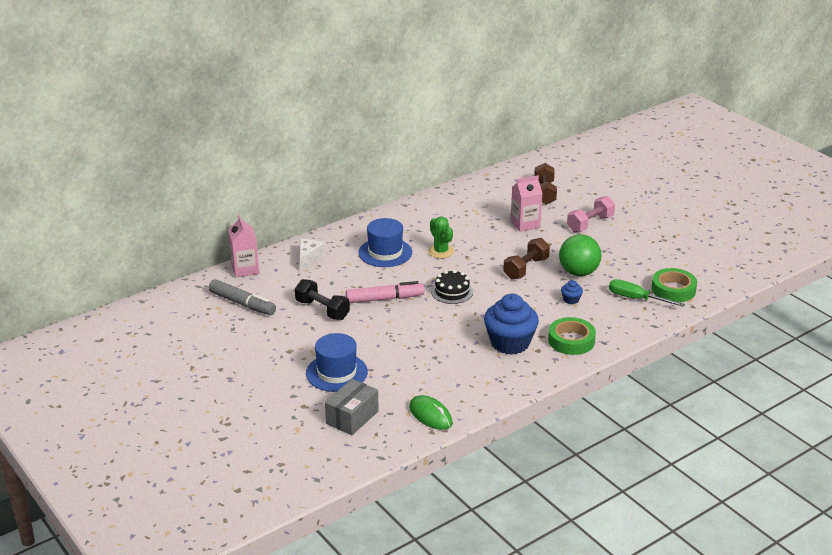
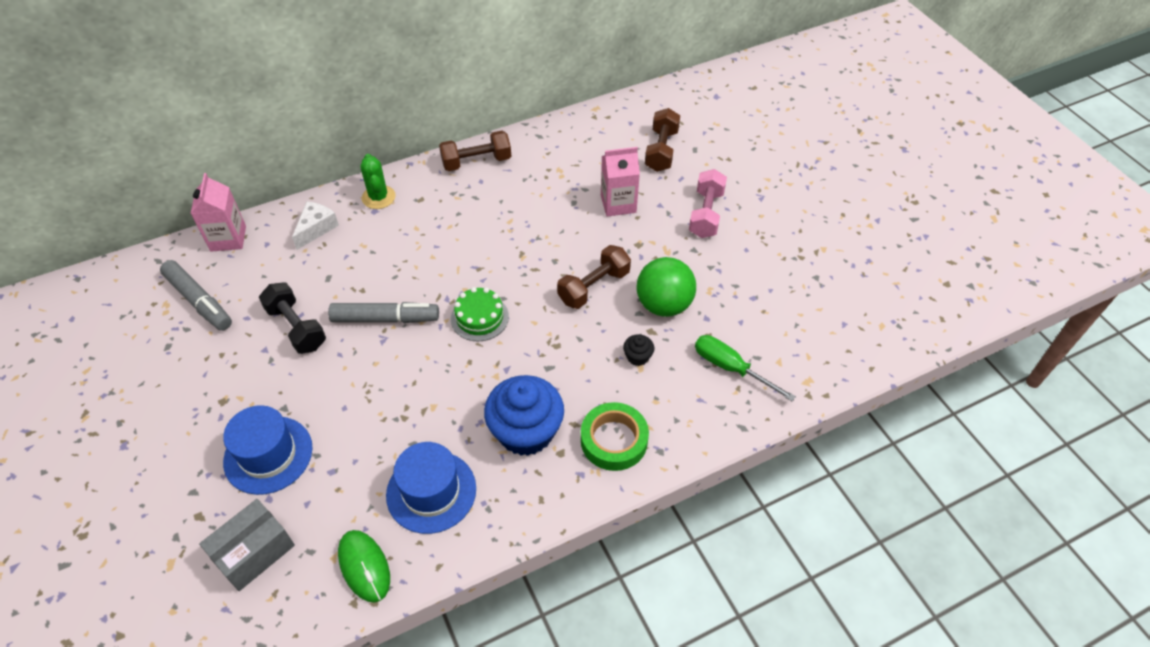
camera: 10 degrees right, 20 degrees up
(385, 252) = (417, 232): blue hat -> blue hat (431, 491)
(385, 299) = (385, 319): pink marker -> grey marker
(411, 211) = (476, 162): none -> brown dumbbell
(441, 251) = (490, 240): green cactus -> green cactus (378, 197)
(452, 291) = (479, 317): black cake -> green cake
(571, 300) = (637, 357): blue cupcake -> black cupcake
(590, 224) = (706, 214): pink dumbbell -> pink dumbbell turned 45 degrees counterclockwise
(673, 289) = (788, 357): green tape -> none

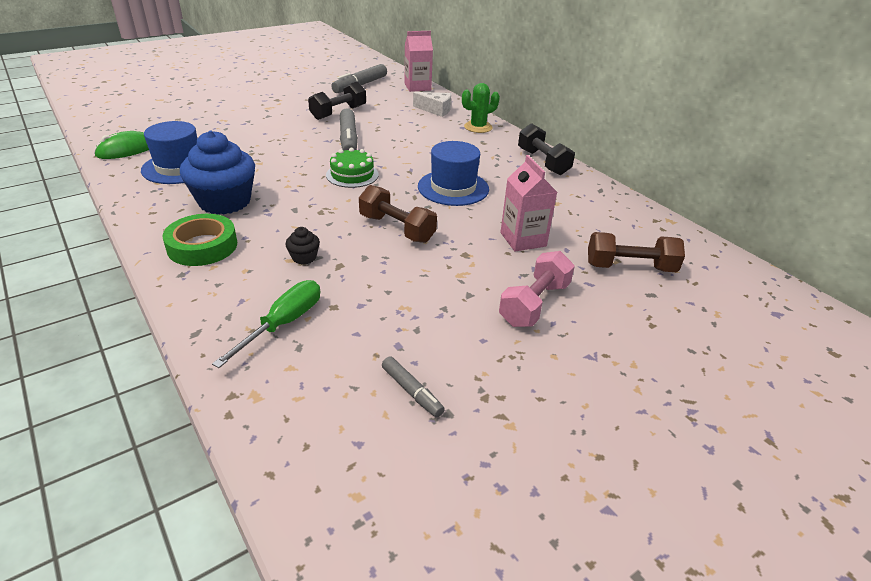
camera: 80 degrees right, 15 degrees down
(254, 552) = (156, 118): grey box -> none
(268, 455) = (230, 115): blue hat -> blue hat (453, 188)
(476, 162) = (543, 162): brown dumbbell -> black dumbbell
(663, 305) = (377, 273): green ball -> none
(706, 214) = (534, 304): pink dumbbell -> pink dumbbell turned 60 degrees counterclockwise
(799, 293) = (412, 391): none -> grey marker

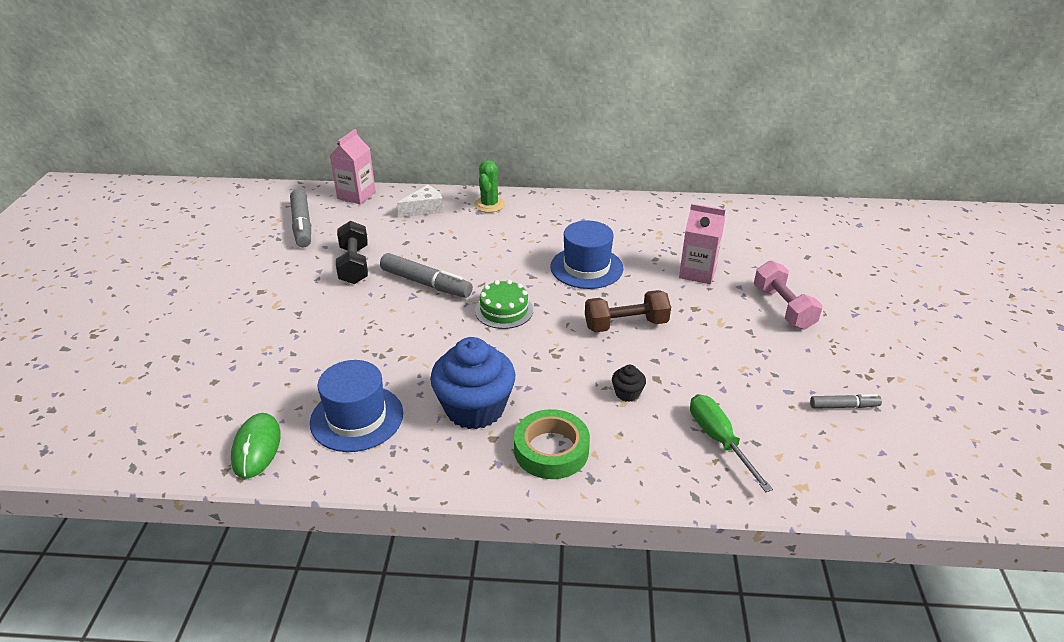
camera: 50 degrees left, 0 degrees up
(543, 162) = (589, 206): black dumbbell -> none
(630, 267) = (771, 247): brown dumbbell -> none

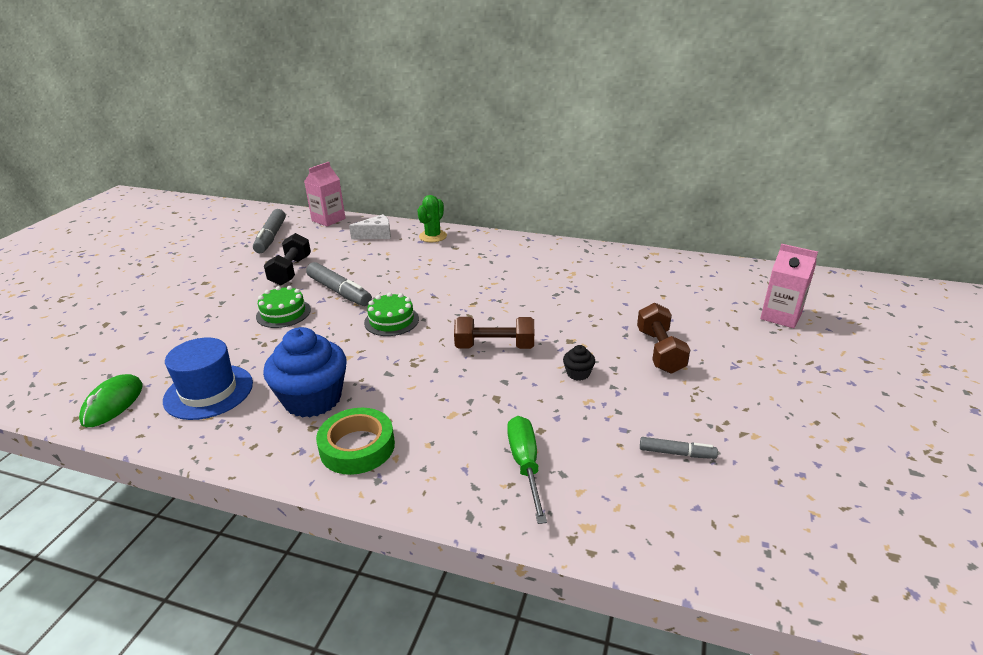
camera: 15 degrees right, 5 degrees down
(379, 317) = (283, 313): none -> green cake
(586, 267) = (487, 294): blue hat -> none
(627, 393) = (460, 407): black cupcake -> black cupcake (578, 373)
(697, 272) = (590, 310): pink carton -> pink carton (781, 316)
(783, 308) = (660, 351): pink dumbbell -> brown dumbbell

